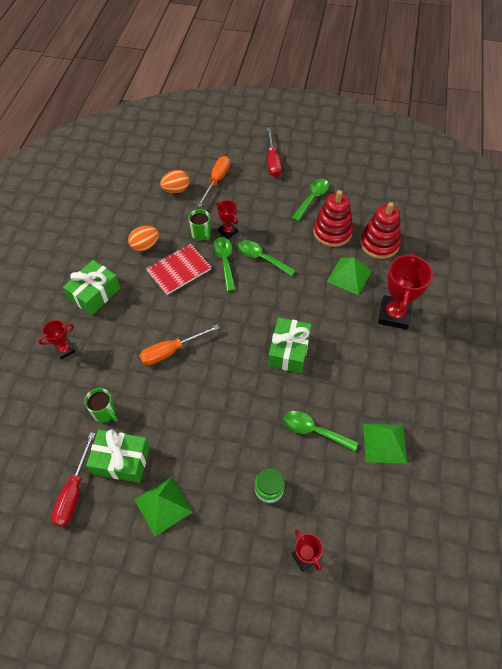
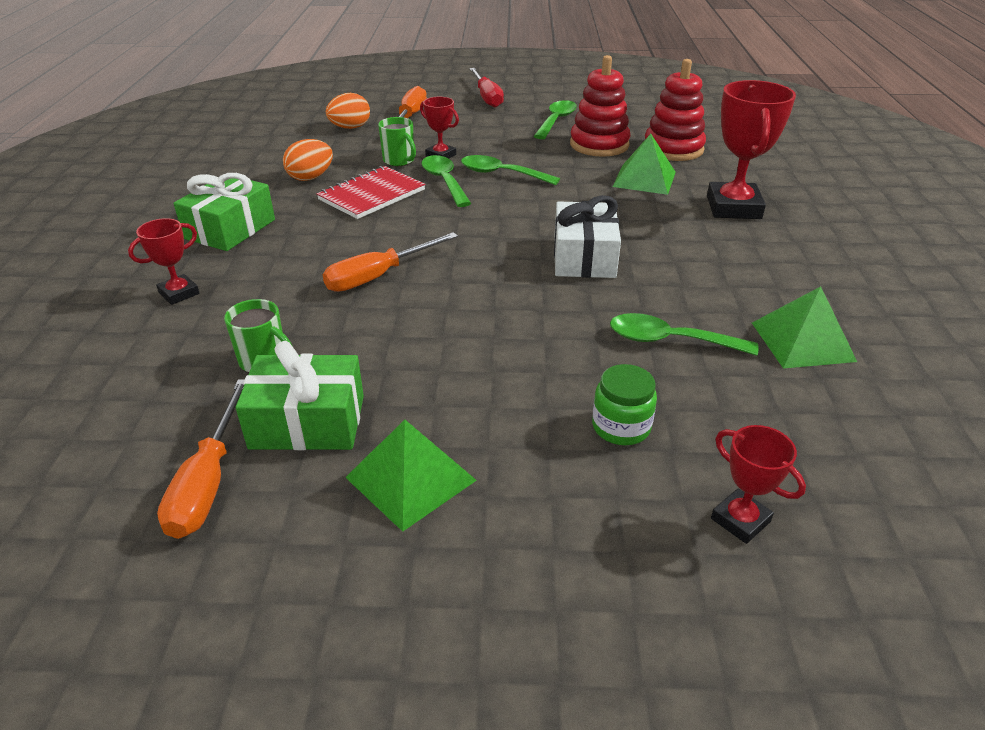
camera: 10 degrees left, 20 degrees down
(74, 491) = (208, 482): red screwdriver -> orange screwdriver
(289, 351) = (584, 257): green gift -> white gift

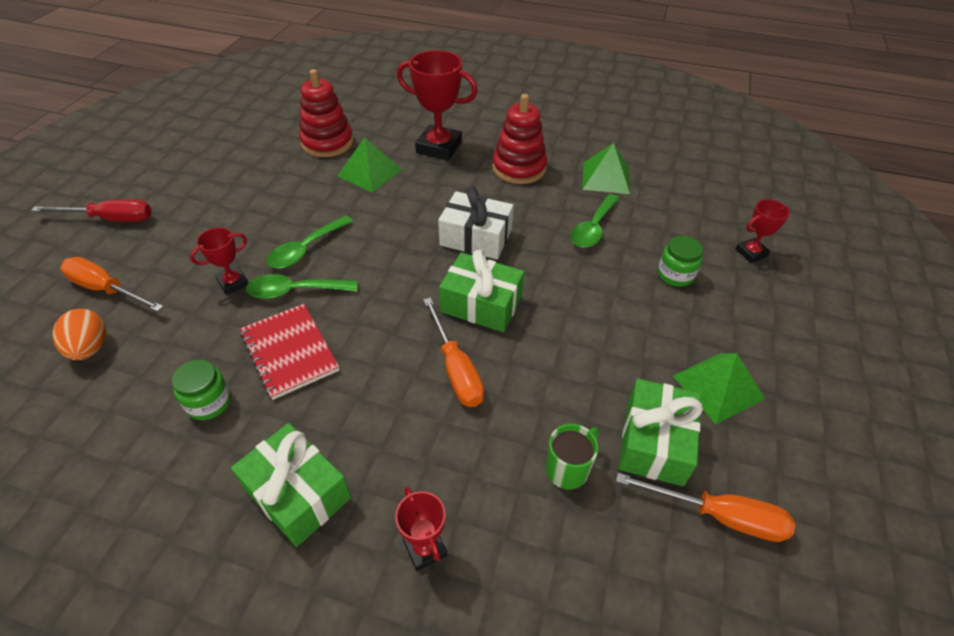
camera: 75 degrees left, 10 degrees up
(310, 177) = (209, 402): orange egg -> green jar
(399, 161) = (222, 317): green mug -> none
(476, 277) = (481, 304): none -> green gift
(556, 121) = (216, 188): green spoon -> none
(599, 145) = (289, 177): red stacking toy -> red stacking toy (519, 168)

